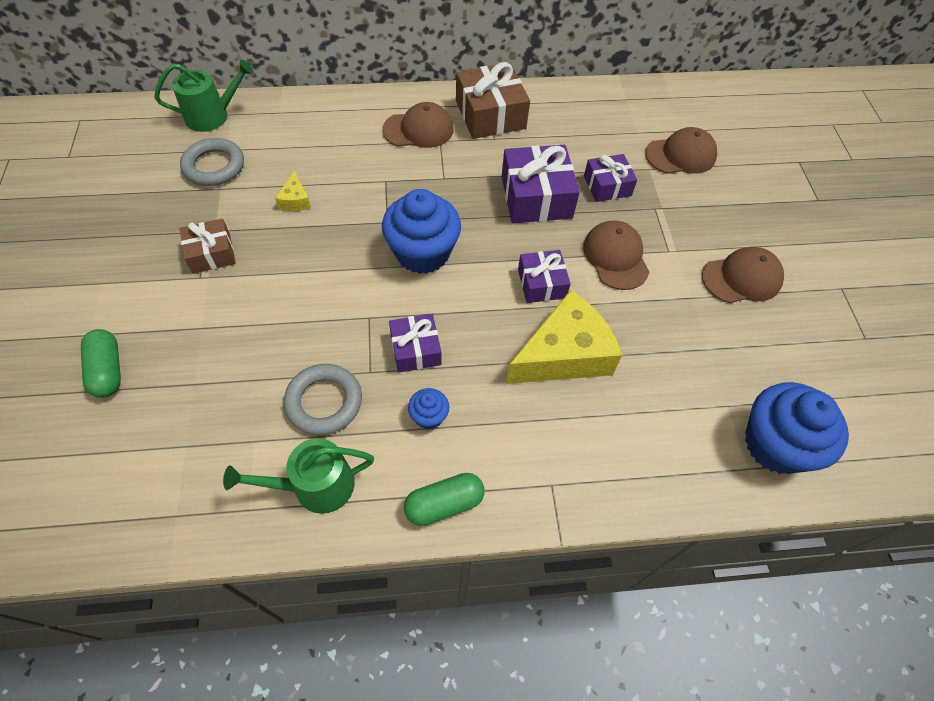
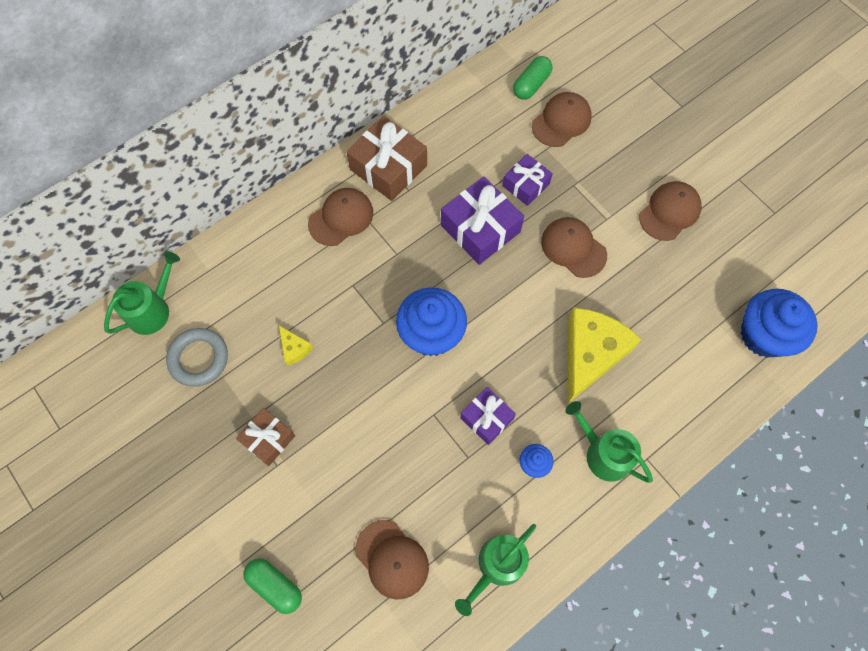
camera: 30 degrees left, 10 degrees up
(225, 414) = (392, 559): none -> brown cap
(324, 402) = (454, 502): grey ring -> none
(444, 504) = (589, 519): green capsule -> green capsule (531, 85)
(508, 451) = (603, 453): none -> green watering can
(541, 283) = (536, 305): purple gift -> none

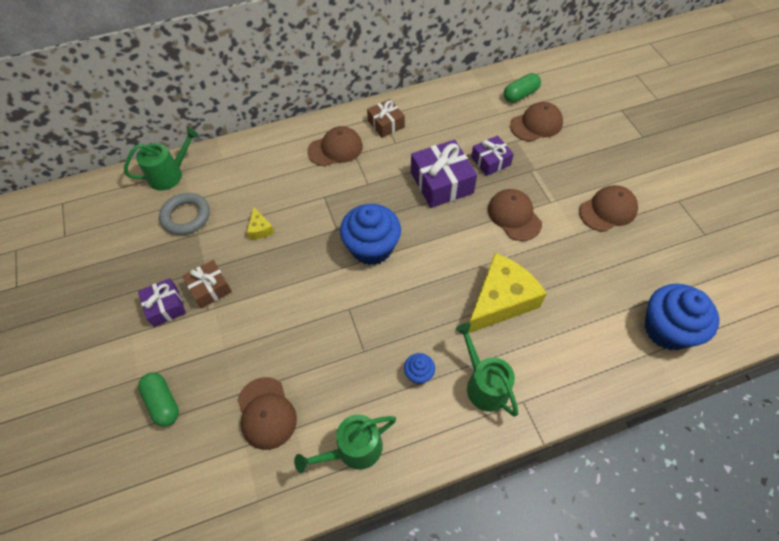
camera: 20 degrees right, 10 degrees down
(388, 167) = (386, 124): brown gift -> brown gift, size x0.61
(486, 418) = (392, 325): purple gift -> purple gift (165, 306)

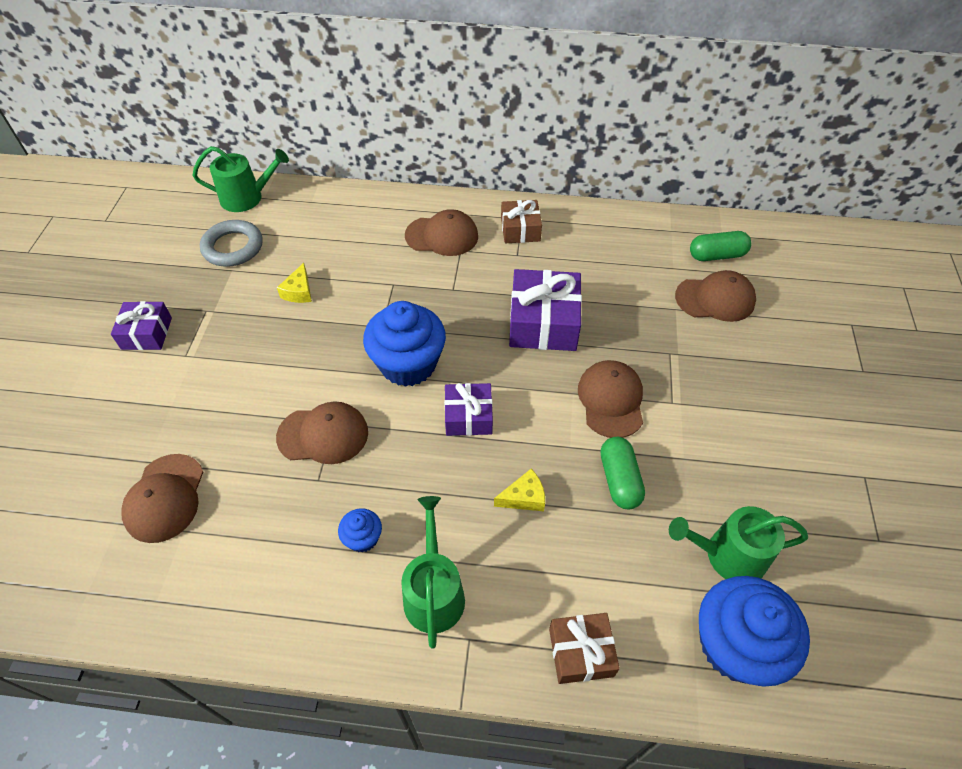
camera: 25 degrees right, 5 degrees down
(163, 402) = (73, 434): green capsule -> green capsule (619, 480)
(210, 288) = (203, 333): brown gift -> brown gift (581, 652)
(354, 449) = (228, 590): green watering can -> green watering can (728, 555)
(490, 161) = (623, 321): purple gift -> purple gift (468, 416)
(500, 301) = (524, 497): yellow cheese -> yellow cheese, size x0.43
(608, 210) = (748, 446): brown cap -> brown cap (323, 435)

